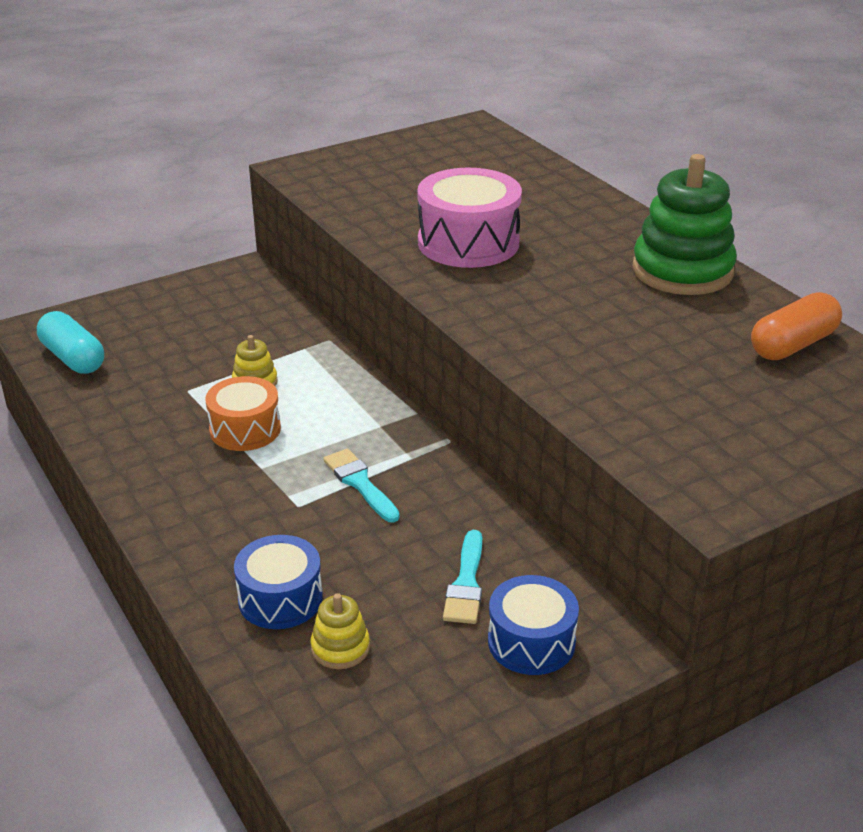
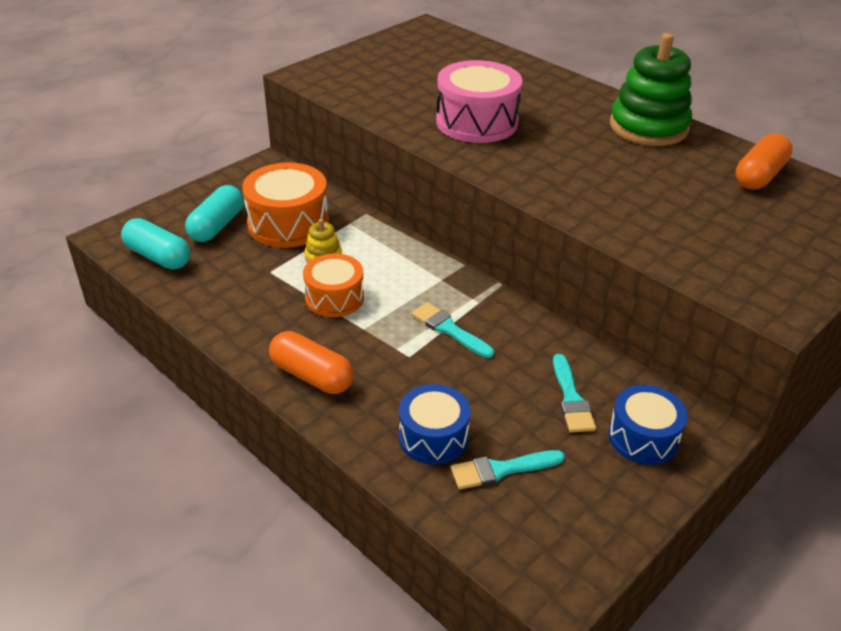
camera: 15 degrees left, 5 degrees up
(153, 332) = (217, 226): none -> turquoise capsule
(177, 510) = (312, 376): none -> orange capsule
(233, 340) = (288, 223): none -> orange drum
(340, 648) = (501, 470): yellow stacking toy -> turquoise brush

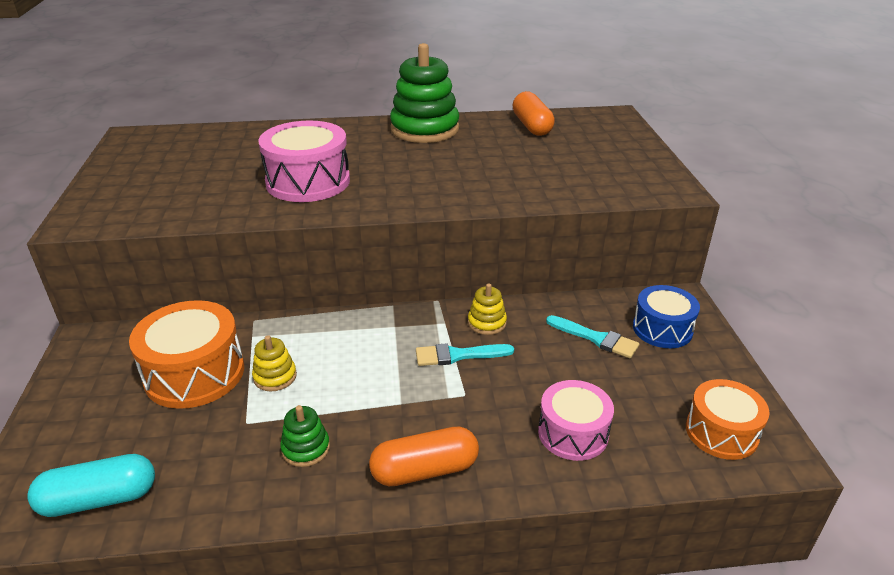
camera: 50 degrees left, 5 degrees down
(217, 226) = (121, 425): turquoise capsule -> none
(275, 310) = (306, 448): none -> green stacking toy
(334, 298) = (339, 399): orange drum -> orange drum (721, 432)
(433, 437) = (573, 433): blue drum -> pink drum
(501, 470) = (640, 415): turquoise brush -> none
(508, 324) = (487, 323): none -> yellow stacking toy

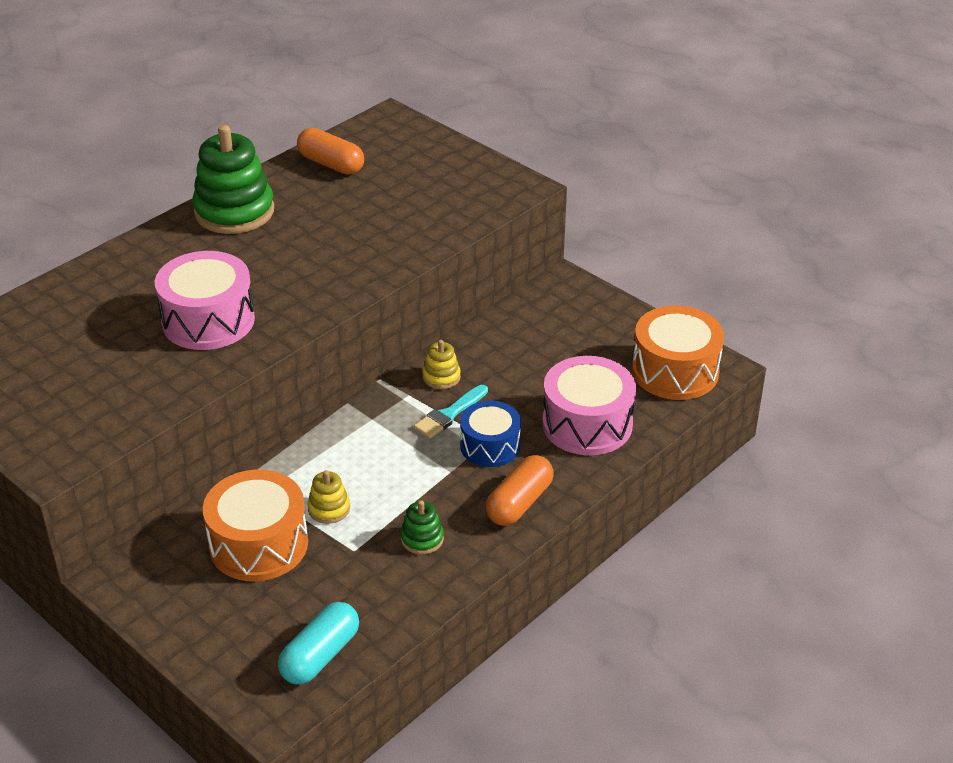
camera: 40 degrees left, 5 degrees up
(573, 433) = (587, 424): pink drum -> pink drum, size x1.53
(596, 338) = (534, 346): turquoise brush -> none
(662, 329) = (573, 314): blue drum -> blue drum (490, 446)
(721, 432) = (675, 371): orange drum -> orange drum, size x1.53

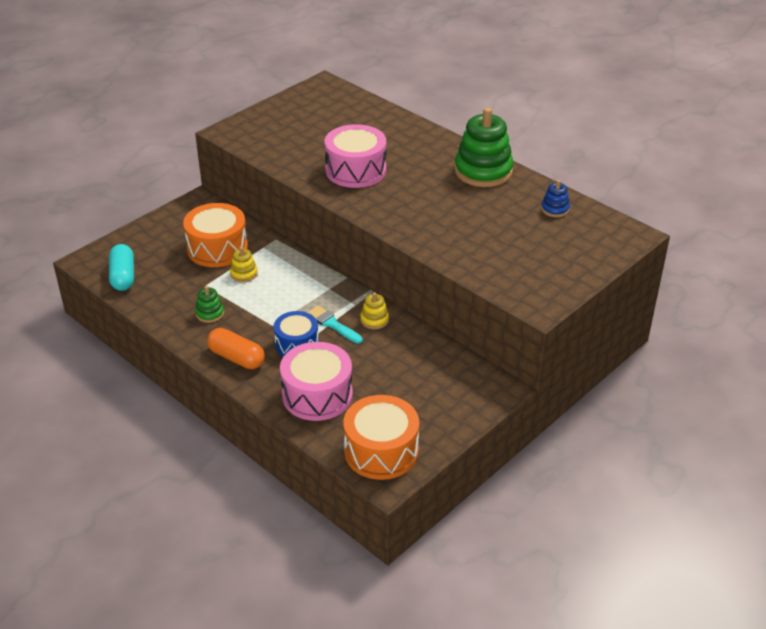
camera: 90 degrees right, 0 degrees up
(320, 655) = (123, 276): turquoise capsule -> turquoise capsule turned 45 degrees clockwise
(331, 164) = (555, 209): orange capsule -> blue stacking toy

